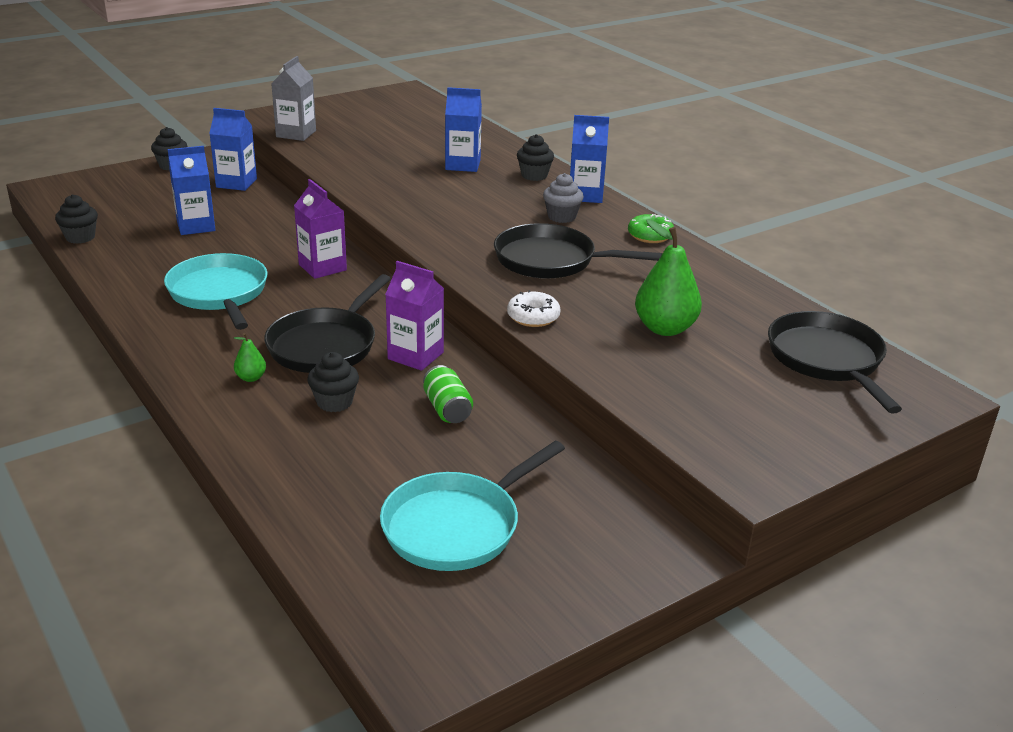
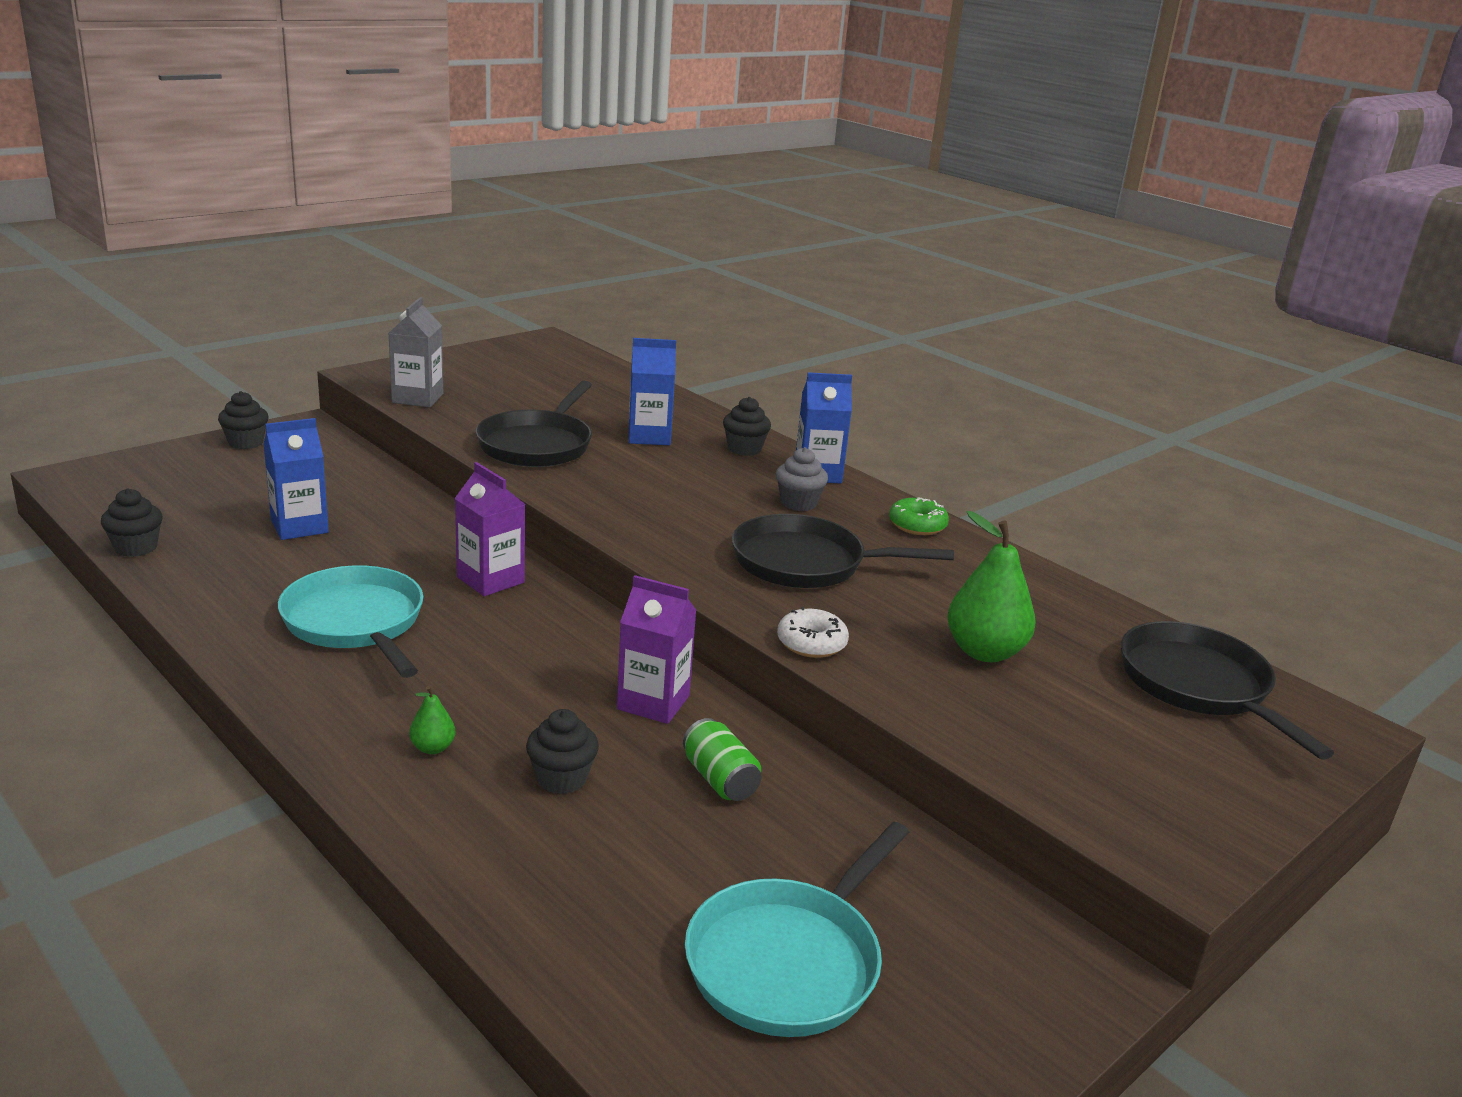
camera: 10 degrees left, 5 degrees down
(236, 183) = (341, 465): blue carton -> none
(325, 345) = (525, 693): black pan -> black pan (537, 444)

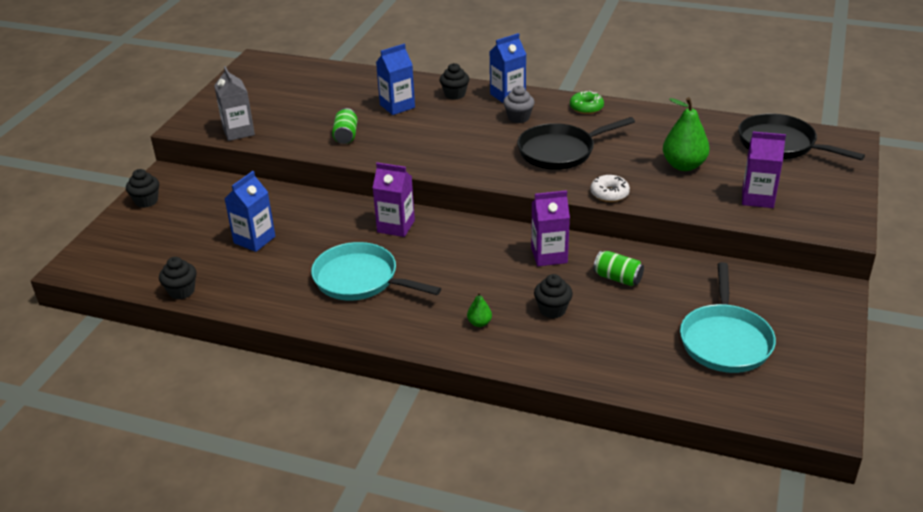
camera: 25 degrees left, 10 degrees up
(537, 444) = (346, 135): black pan -> green can
(1063, 747) = (757, 198): none -> purple carton

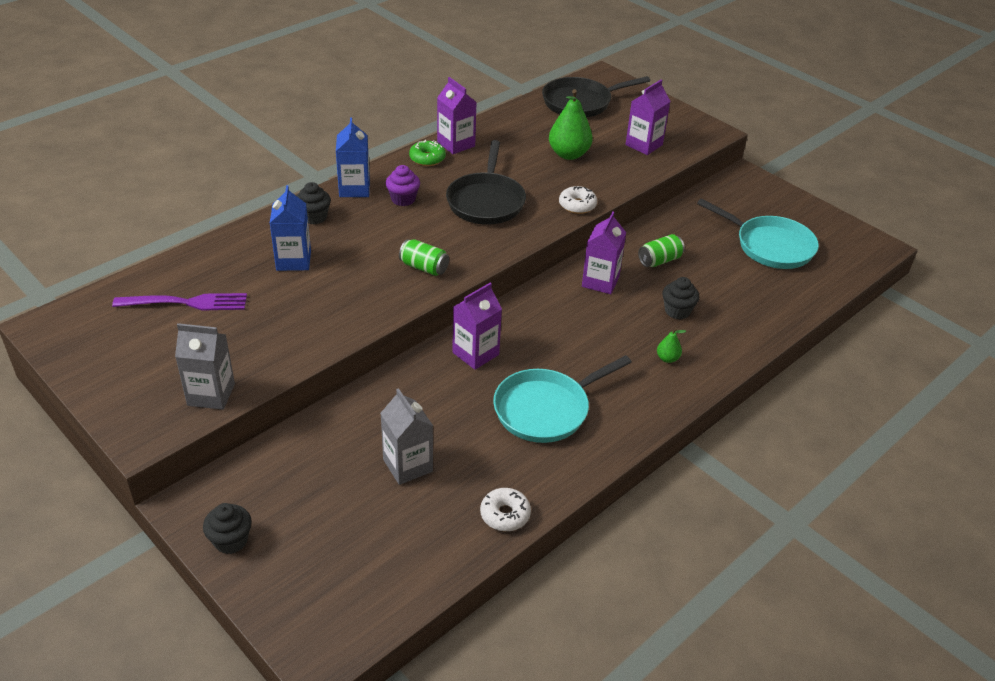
camera: 65 degrees left, 5 degrees up
(181, 291) = (459, 558): black cupcake -> none
(234, 297) = (505, 515): none -> white donut
(254, 240) = (407, 465): blue carton -> grey carton
(317, 90) = (186, 303): none -> purple fork
(346, 135) = (315, 315): green can -> green can (424, 267)
(518, 118) = (403, 199): grey cupcake -> purple cupcake
(624, 112) = (456, 144): none -> purple carton

